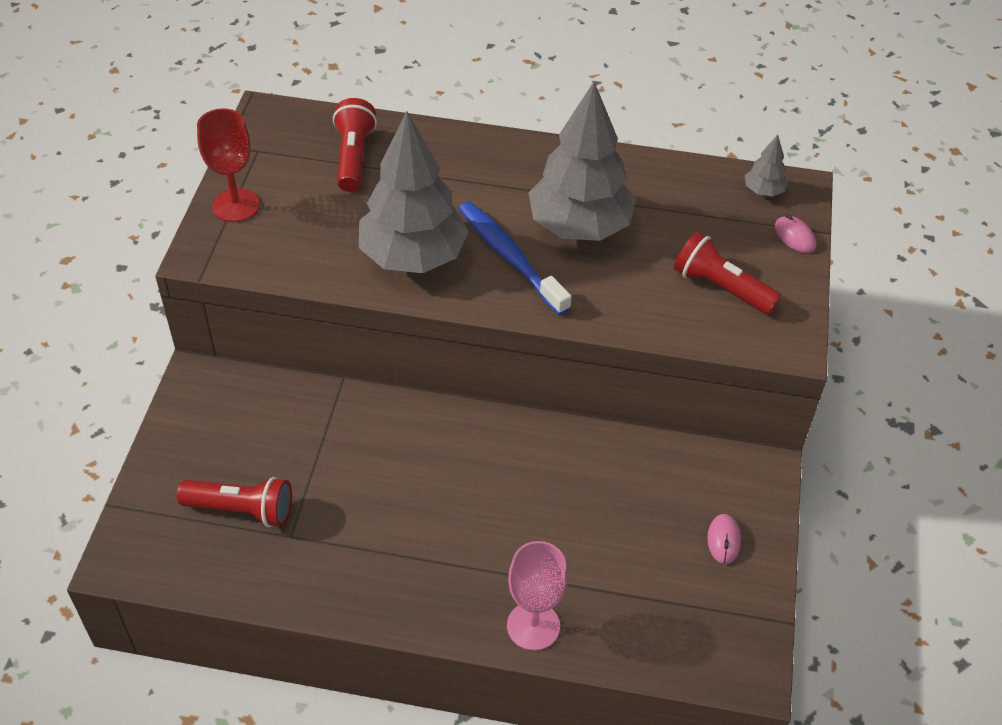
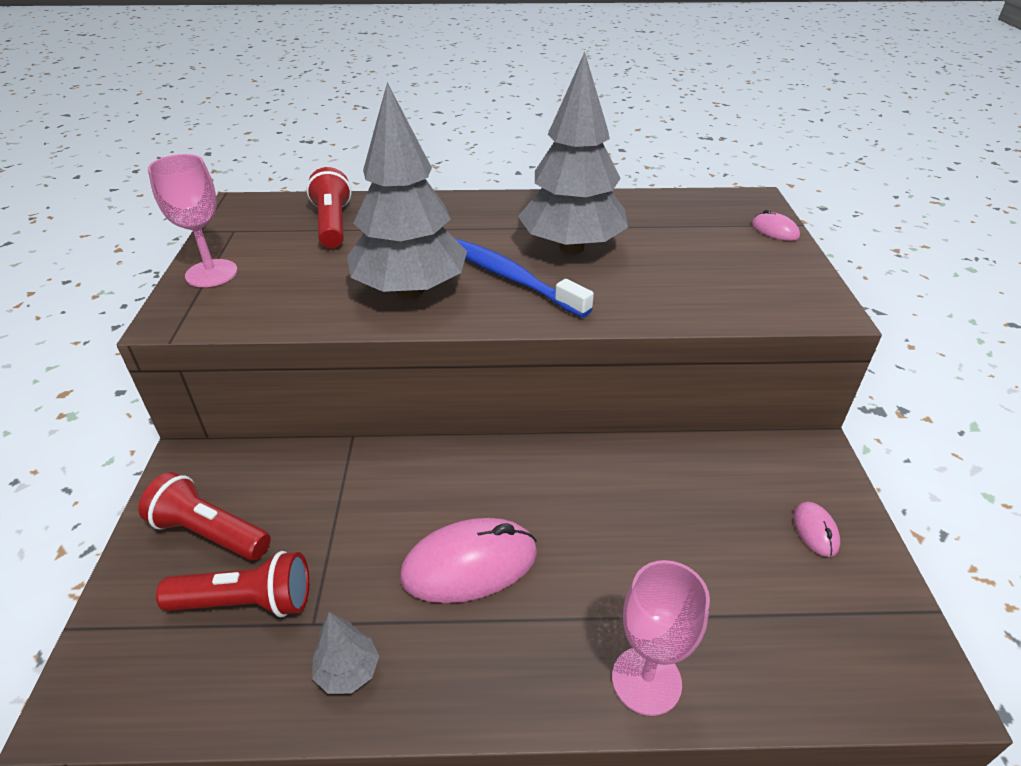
camera: 10 degrees left, 10 degrees down
(236, 205) = (211, 273): red goblet -> pink goblet
(421, 513) = (469, 564): none -> pink mouse
(721, 288) = (731, 275): red flashlight -> red flashlight (210, 533)
(763, 191) = (726, 204): grey tree -> grey tree (348, 671)

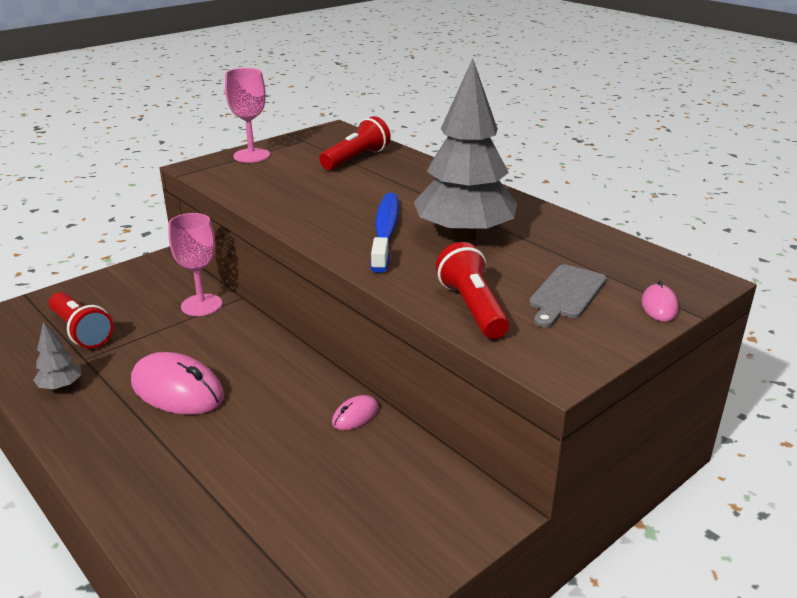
camera: 50 degrees right, 10 degrees down
(210, 533) = (118, 296): red flashlight -> red flashlight (472, 308)
(410, 290) = (318, 209): grey tree -> none
(646, 680) = (144, 505): pink goblet -> pink goblet (201, 305)
(720, 254) = (566, 294): none -> grey cutting board
(815, 531) = (382, 543): pink mouse -> pink mouse (355, 415)

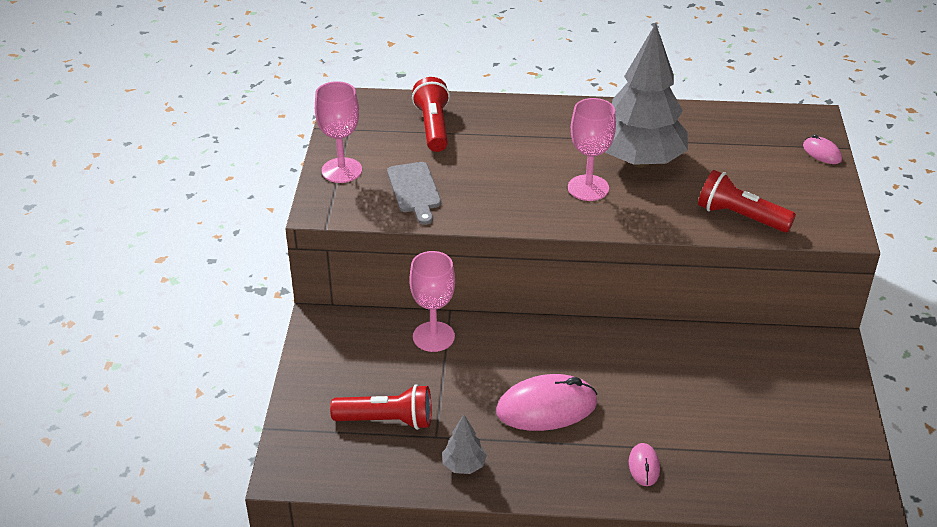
camera: 45 degrees left, 10 degrees up
(355, 415) = (680, 342): pink mouse -> pink mouse (644, 466)
(385, 232) = (588, 188): blue toothbrush -> pink goblet
(566, 294) = (767, 174): grey cutting board -> grey cutting board (414, 190)

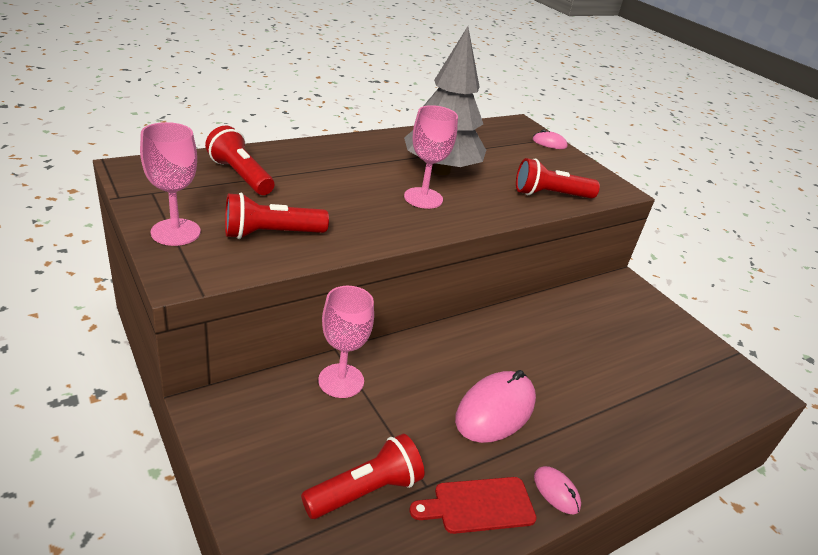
camera: 40 degrees left, 5 degrees down
(414, 190) = (271, 234): grey cutting board -> red flashlight
(464, 465) = (478, 505): grey tree -> red cutting board
(644, 466) = (613, 431): pink mouse -> pink mouse (556, 491)

